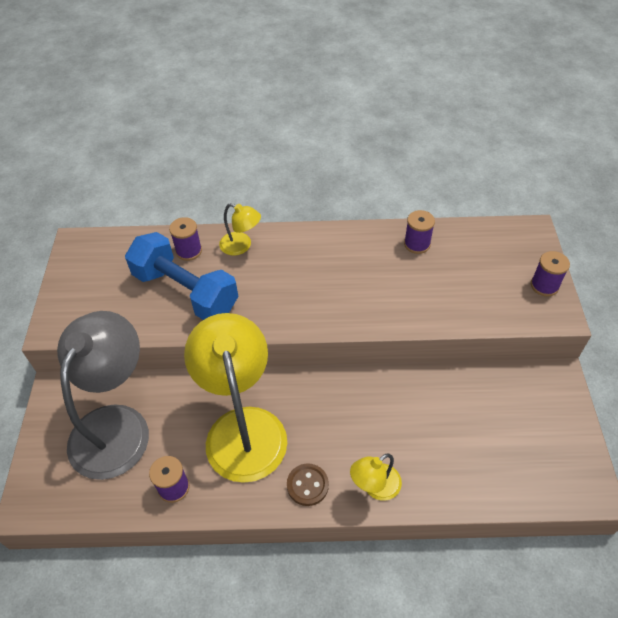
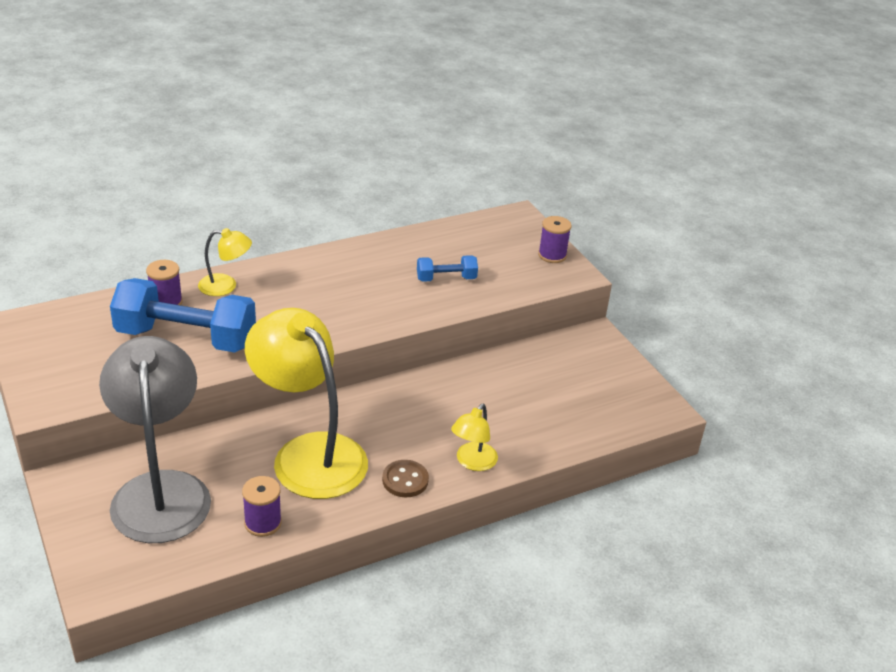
camera: 30 degrees left, 15 degrees down
(417, 244) = (413, 247): purple spool -> none
(430, 287) = (446, 279): none -> blue dumbbell

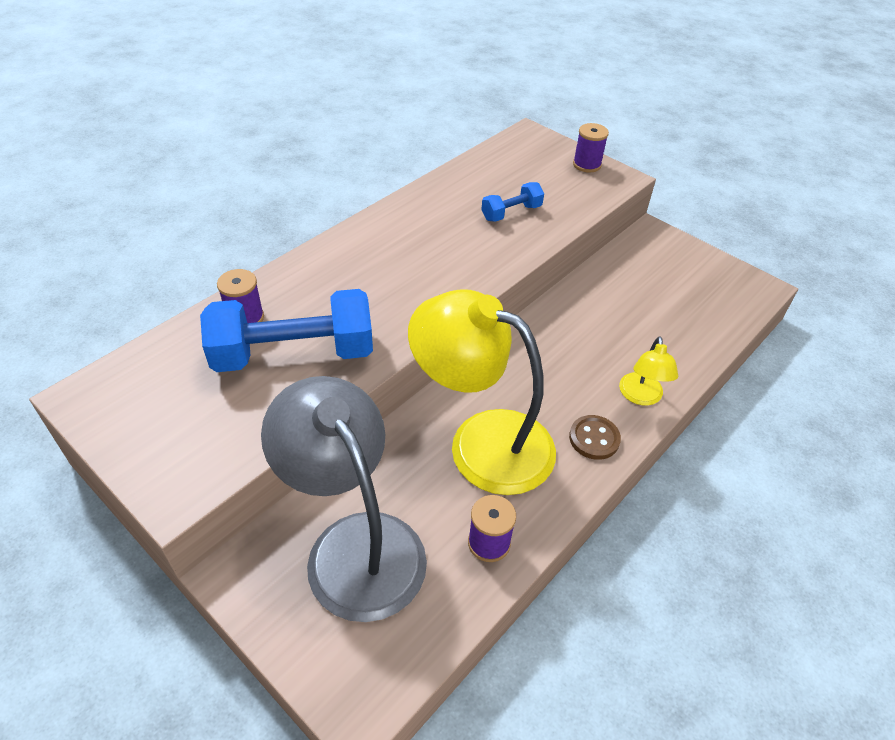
camera: 20 degrees left, 10 degrees up
(225, 286) = (299, 280): yellow lamp -> none

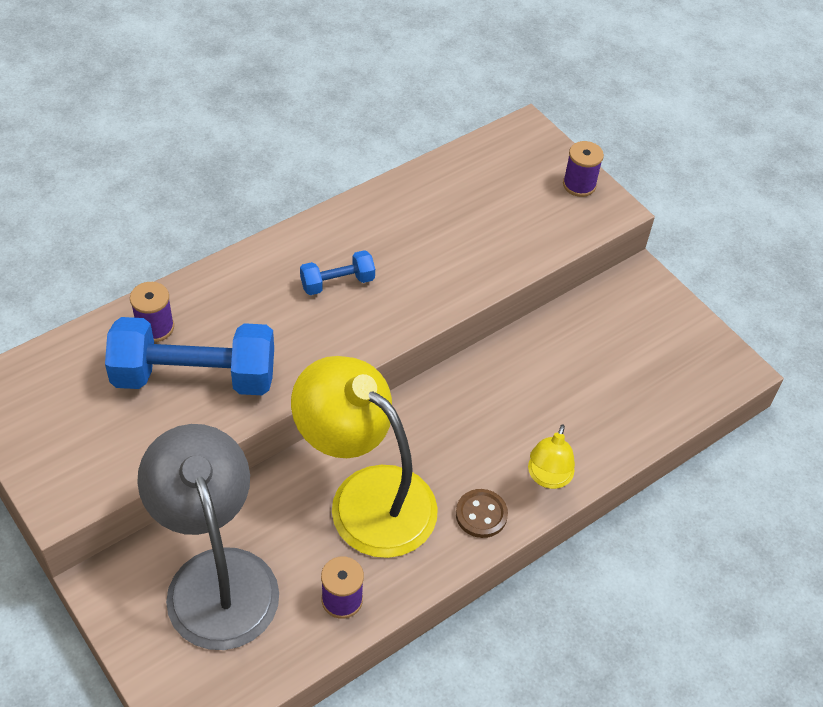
camera: 10 degrees right, 5 degrees up
(511, 213) = (468, 239): blue dumbbell -> blue dumbbell (337, 282)

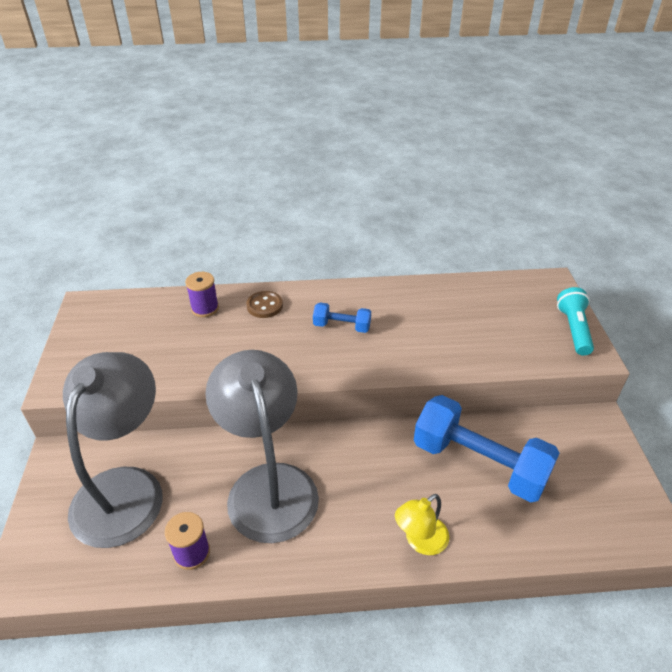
camera: 35 degrees right, 10 degrees down
(194, 376) = (202, 346): blue dumbbell -> blue dumbbell (479, 463)
(366, 497) = (268, 484): yellow lamp -> grey lamp
(481, 514) = (344, 543): brown button -> brown button (264, 306)
(579, 185) = (573, 329): purple spool -> turquoise flashlight

